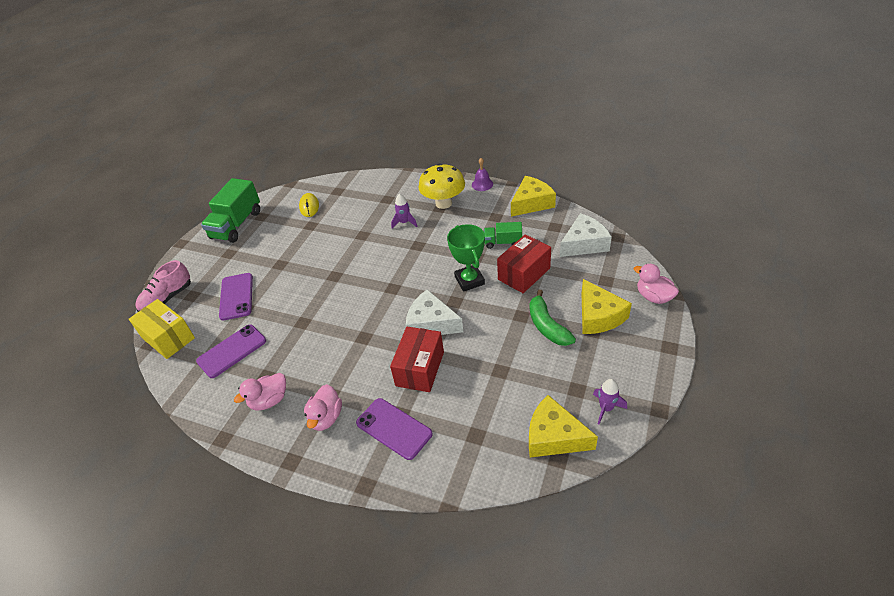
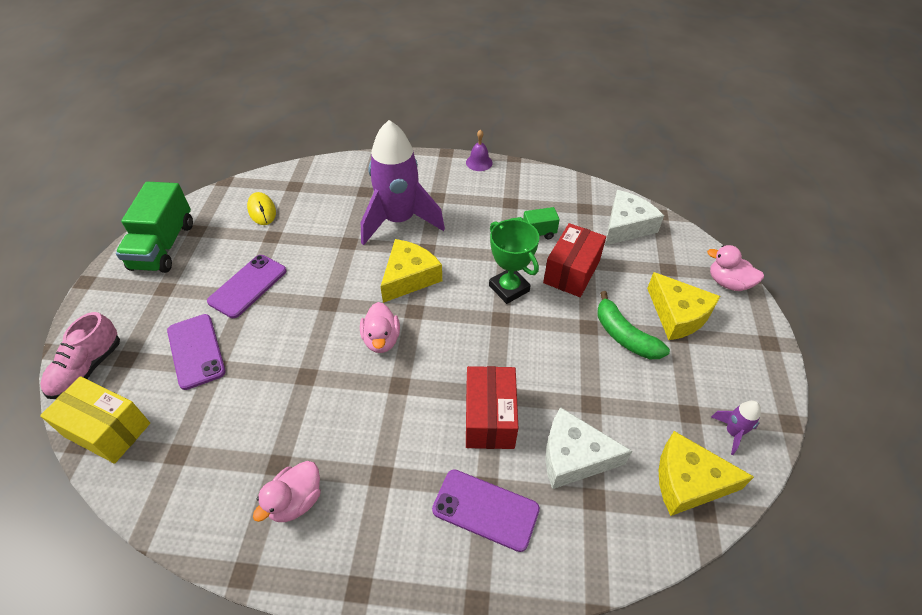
camera: 20 degrees left, 5 degrees up
(232, 351) = (215, 434): purple phone -> purple phone (248, 286)
(326, 417) = (387, 511): pink duck -> pink duck (381, 340)
(404, 223) = (399, 220): purple rocket -> purple rocket, size x2.49
(431, 323) = (481, 352): white cheese -> white cheese (574, 456)
(443, 203) = (440, 190): yellow mushroom -> none
(531, 203) = (547, 181): yellow cheese -> yellow cheese (409, 277)

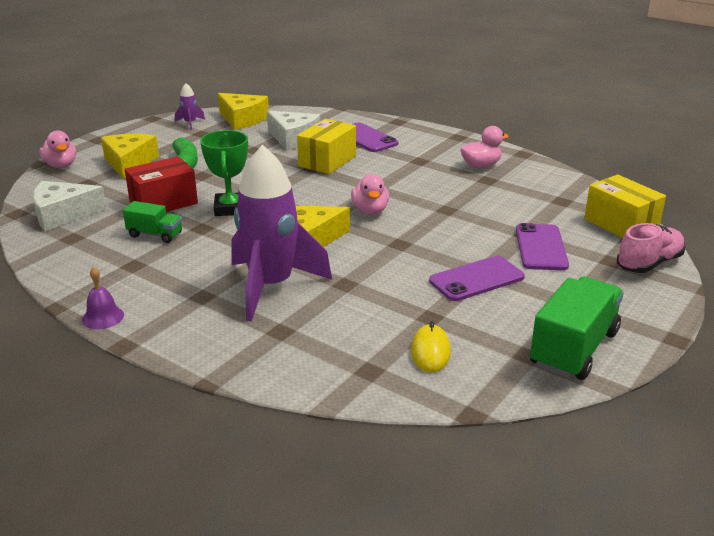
camera: 150 degrees left, 20 degrees down
(381, 340) = (370, 211): pink duck -> pink duck turned 150 degrees clockwise
(489, 418) = (327, 161): red box -> yellow box

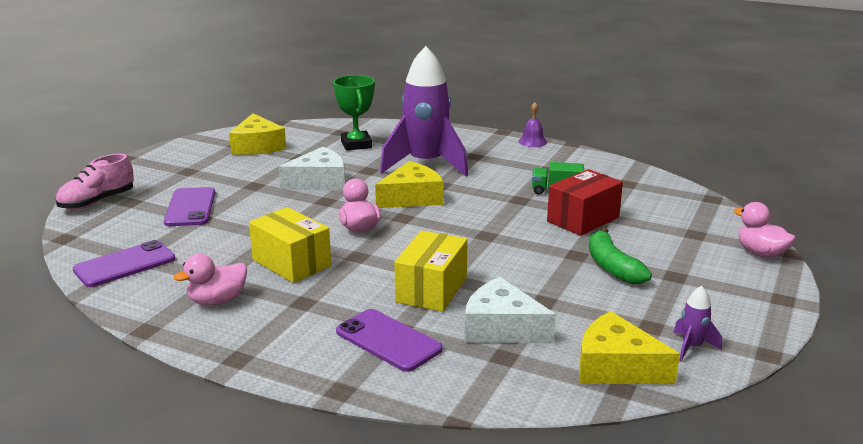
camera: 170 degrees right, 5 degrees down
(63, 214) = (666, 201): white cheese -> white cheese (319, 182)
(129, 163) = (684, 264): yellow cheese -> yellow cheese (257, 146)
(230, 208) = (508, 219): green trophy -> green trophy (356, 144)
(430, 351) = (301, 142): yellow mouse -> none
(476, 279) = (259, 180): purple phone -> purple phone (125, 264)
(574, 349) = (203, 149): green truck -> none
(621, 224) = (90, 235): yellow box -> yellow box (291, 263)

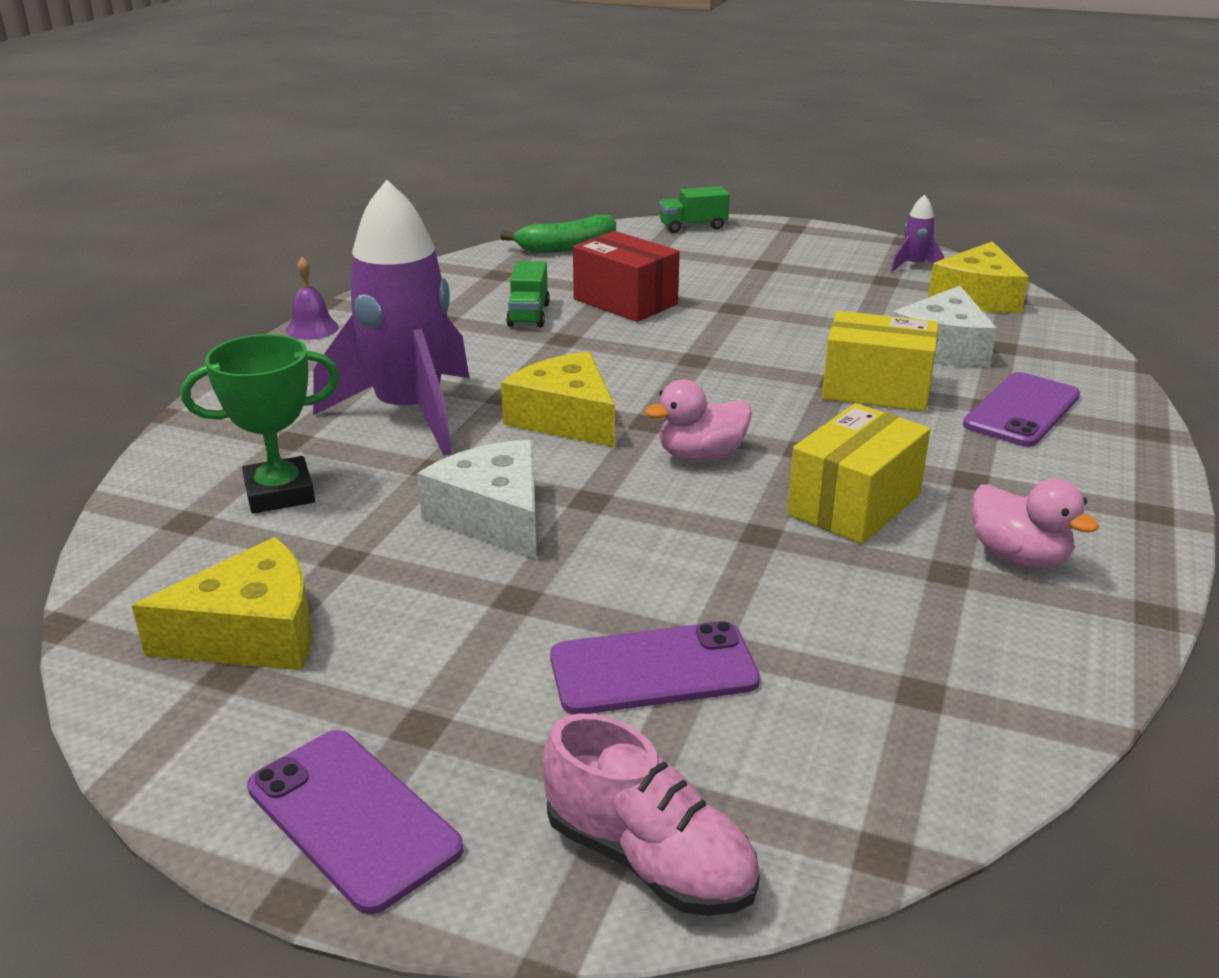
camera: 95 degrees left, 5 degrees up
(125, 264) = (959, 701): purple phone -> purple phone (353, 818)
(612, 266) = (757, 291): green banana -> green banana (566, 247)
(761, 253) = (693, 227): pink duck -> green truck

